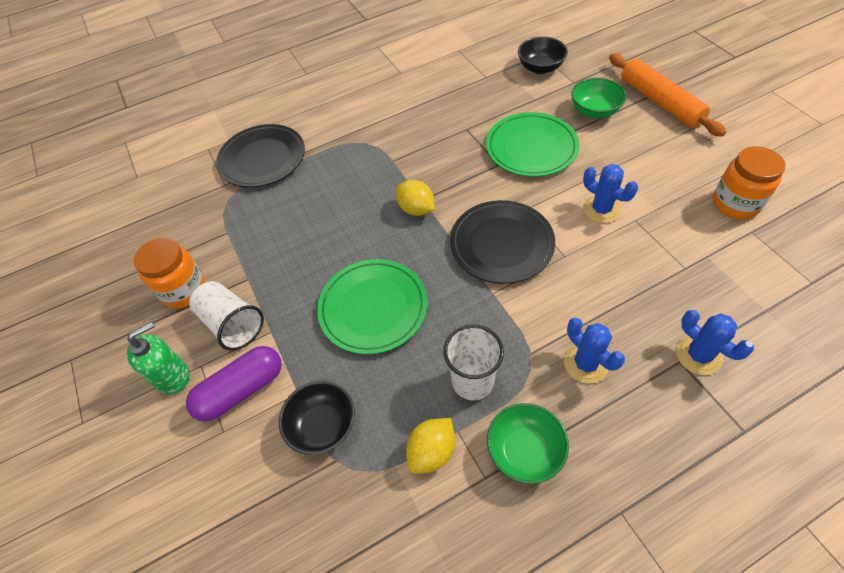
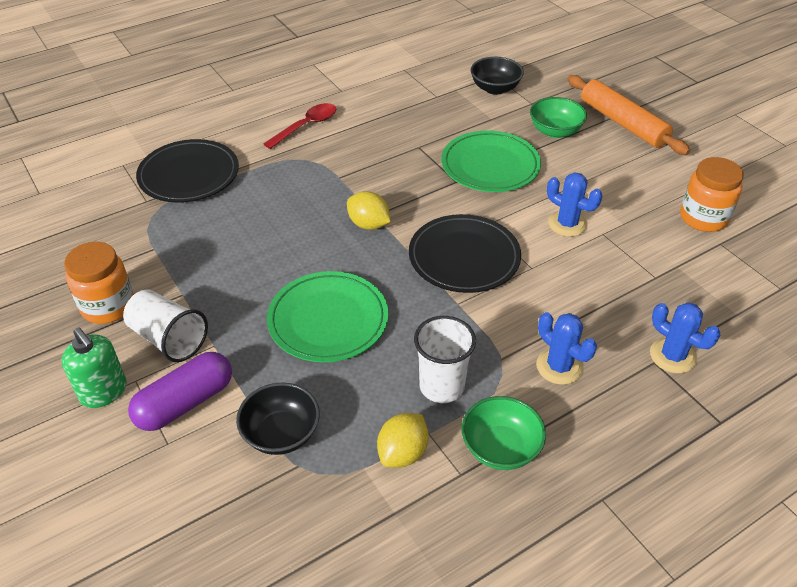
camera: 10 degrees left, 10 degrees down
(173, 376) = (104, 392): green soap dispenser -> green soap dispenser turned 90 degrees clockwise
(367, 109) = (306, 126): none -> red spoon

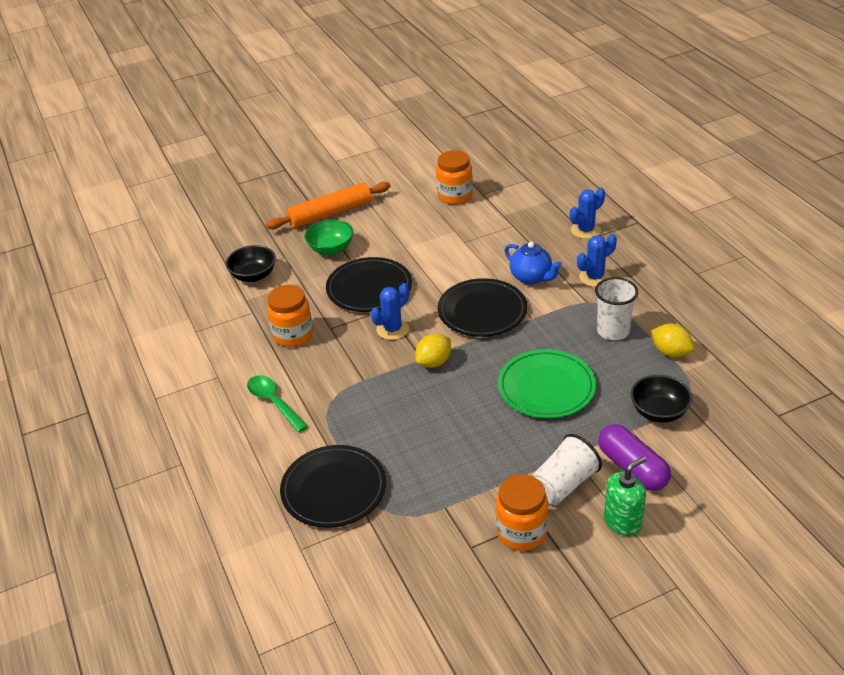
camera: 80 degrees left, 5 degrees down
(306, 126) = (273, 402): red spoon -> green spoon
(404, 125) = (293, 335): none -> orange jar
(490, 165) = (369, 288): green plate -> black plate
(500, 448) = (663, 309): green bowl -> none
(542, 300) = (531, 278): none -> blue teapot
(567, 224) = (451, 257): blue cactus -> blue cactus (392, 329)

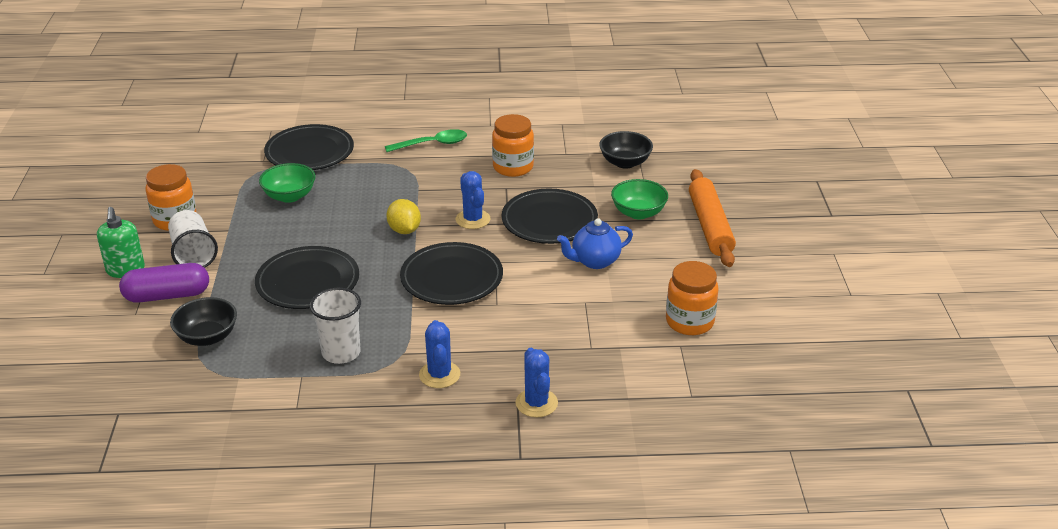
camera: 110 degrees right, 5 degrees down
(426, 464) = (289, 196): none -> green bowl
(531, 278) = (478, 328): blue teapot -> blue teapot (594, 261)
(546, 387) = (308, 282): green plate -> black plate
(671, 352) = (272, 380): yellow lemon -> none

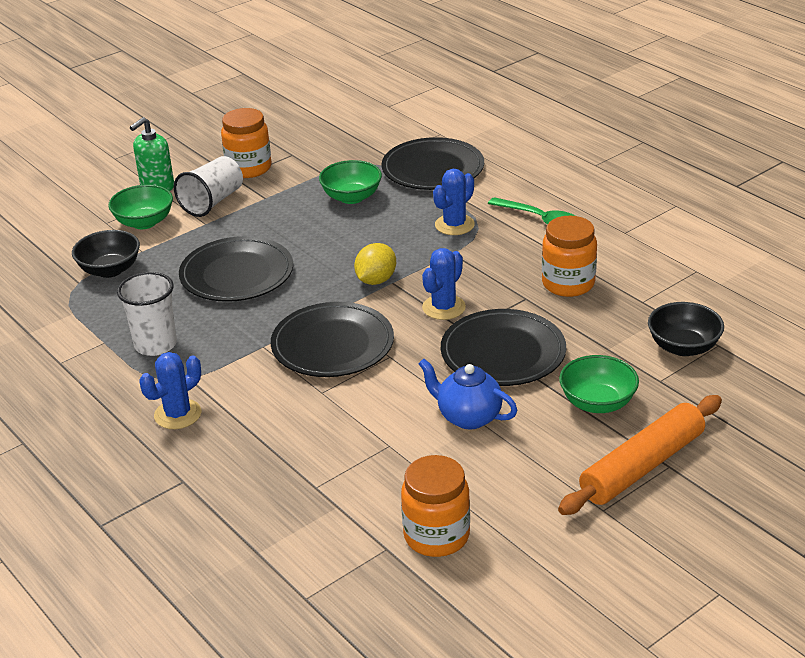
camera: 55 degrees right, 0 degrees up
(167, 295) = (144, 222): purple capsule -> green bowl
(536, 403) = (191, 495): blue cactus -> blue cactus (454, 225)

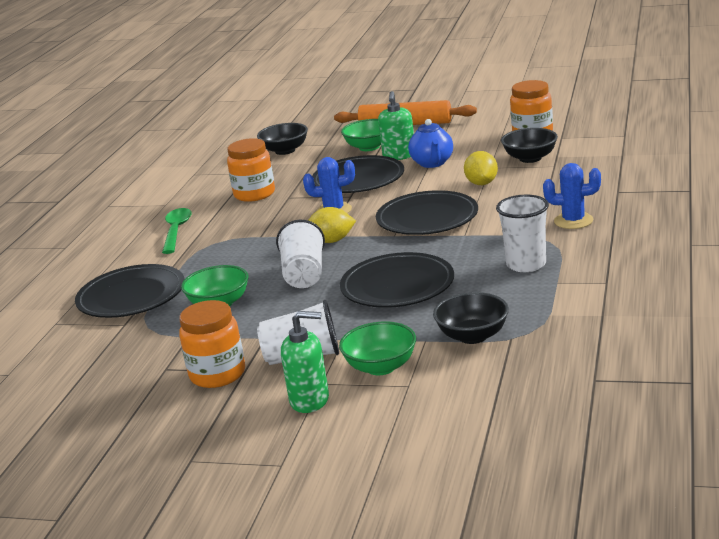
camera: 125 degrees left, 10 degrees down
(335, 245) = (304, 274): none -> white cup
(355, 416) = (482, 183): none -> yellow lemon
(364, 485) = (530, 158): none -> black bowl
(454, 225) = (218, 251): blue cactus -> none
(531, 408) = (399, 156): none -> green soap dispenser

